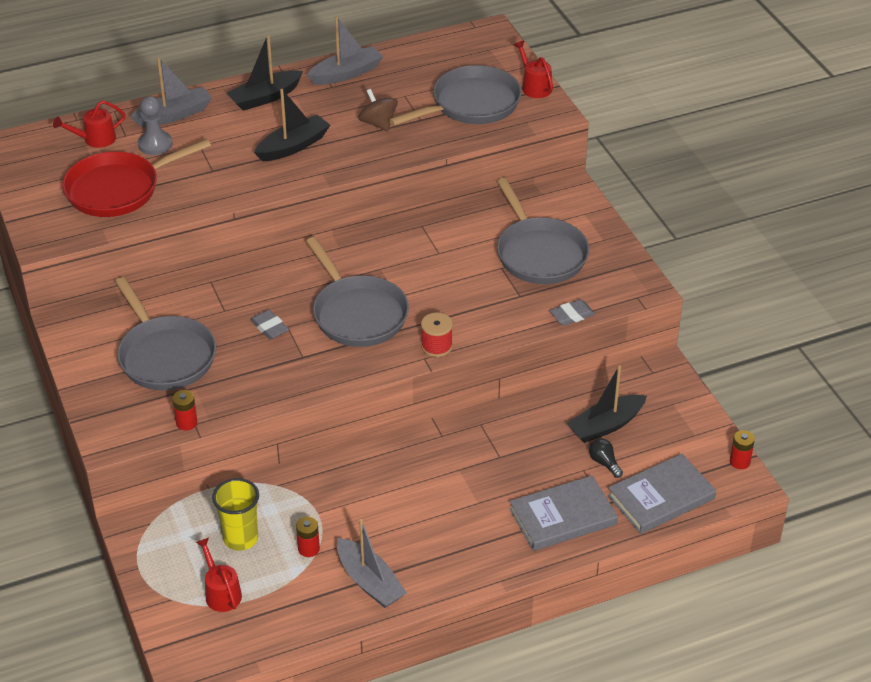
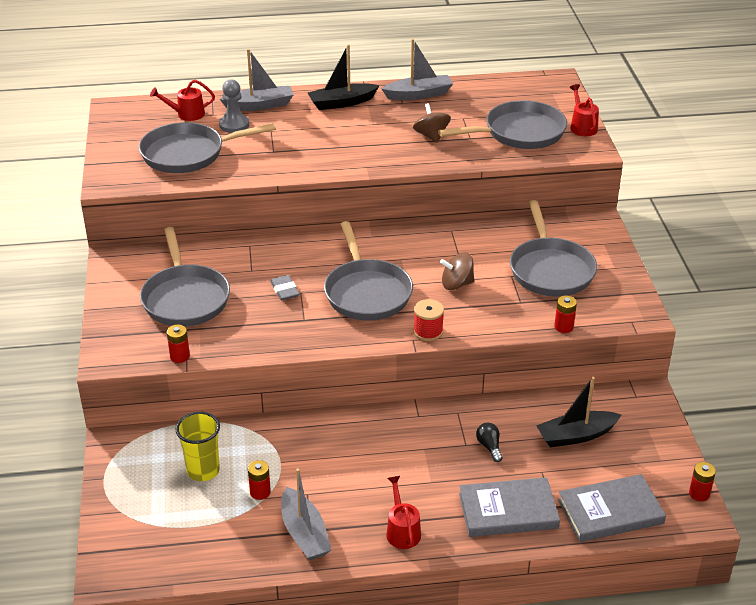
camera: 15 degrees right, 5 degrees down
(119, 189) = (188, 154): red pan -> grey pan
(221, 592) = (166, 515): red watering can -> red watering can (402, 530)
(293, 146) = (350, 143): black boat -> none
(448, 287) = (456, 284): none -> brown spinning top
(572, 315) = (563, 327): grey eraser -> red battery
(604, 463) = (564, 469): black light bulb -> black light bulb (489, 447)

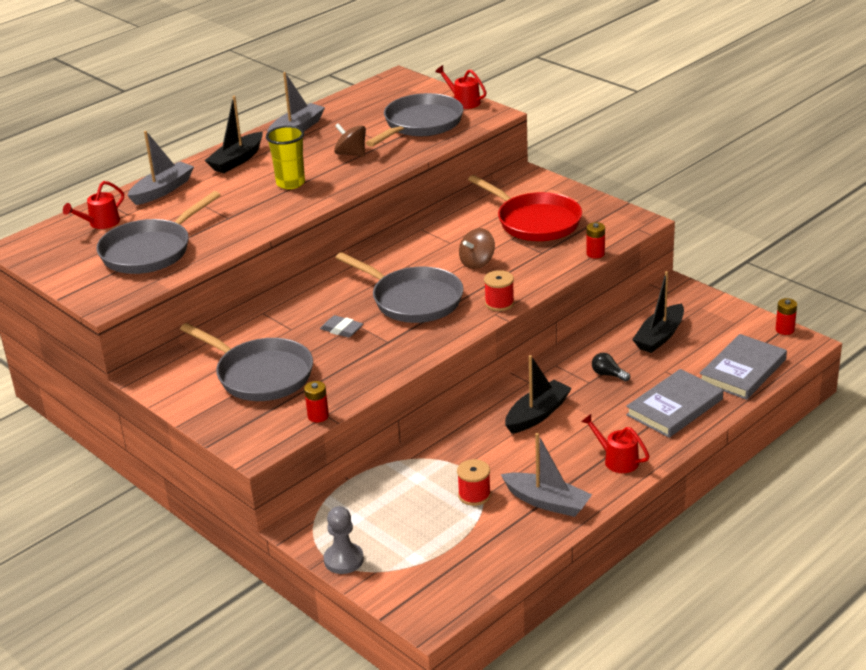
camera: 35 degrees left, 5 degrees down
(203, 471) = (407, 506): yellow cup -> yellow cup (290, 183)
(234, 125) = (160, 213): grey pawn -> grey pawn (343, 560)
(260, 492) = (474, 495): red battery -> red spool
(390, 450) = (537, 414): none -> black boat
(550, 269) = (534, 221): grey pan -> red pan

